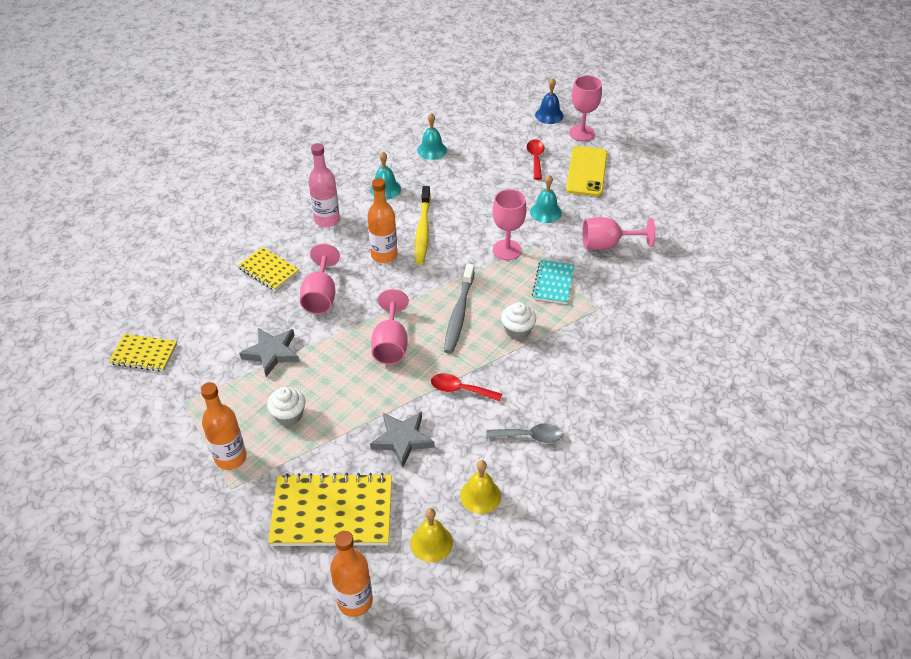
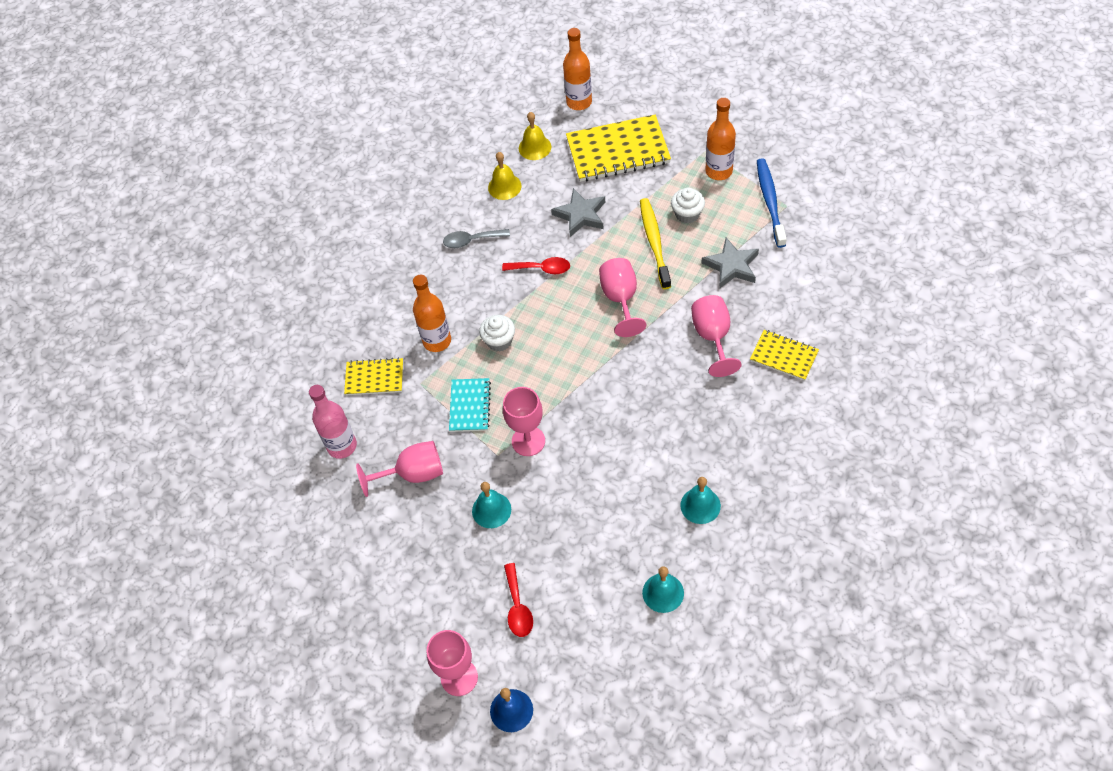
camera: 175 degrees right, 10 degrees up
(144, 354) = (852, 239): yellow notebook -> yellow notebook (374, 378)
(197, 409) = (770, 202): none -> blue toothbrush
(327, 220) = (751, 439): pink bottle -> pink bottle (342, 446)
(384, 255) = (665, 403): orange bottle -> orange bottle (437, 341)
(423, 230) = (633, 449): yellow toothbrush -> yellow toothbrush (654, 243)
(459, 313) = (562, 347): grey toothbrush -> none
(586, 171) = (446, 596): yellow phone -> none

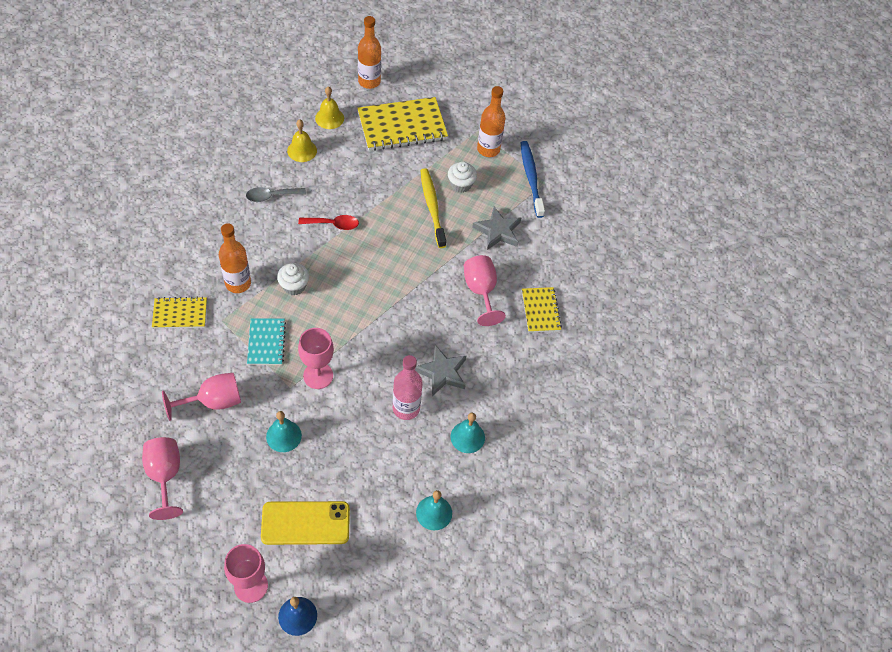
camera: 15 degrees left, 0 degrees up
(342, 446) = (148, 374): pink bottle -> pink bottle (406, 408)
(518, 607) = (305, 523): red spoon -> yellow phone
(580, 215) = (368, 179): grey star -> grey star (442, 372)
(621, 299) = (402, 255): pink goblet -> pink goblet (165, 476)
(784, 356) = (540, 311): yellow notebook -> yellow notebook turned 60 degrees clockwise

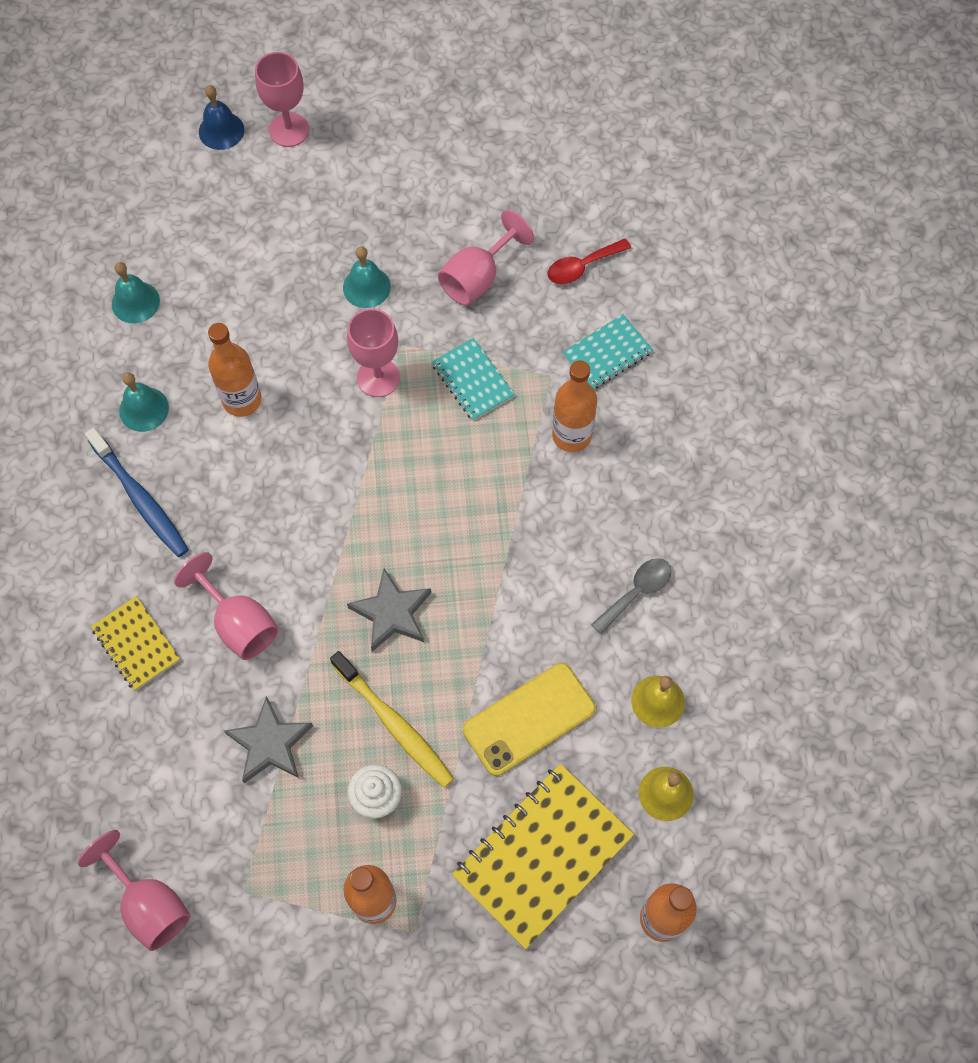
camera: 155 degrees right, 10 degrees up
(165, 476) = (463, 176): pink goblet -> pink goblet (149, 904)
(180, 314) = (607, 353): yellow notebook -> turquoise notebook
(294, 286) = (497, 475): white cupcake -> none
(305, 523) = (274, 214): yellow phone -> yellow phone (529, 719)
(333, 224) = (516, 601): red spoon -> red spoon (582, 266)
(406, 408) = (242, 400): pink bottle -> orange bottle
(442, 372) = (224, 472): grey star -> grey star (392, 613)
(531, 178) = (271, 884): blue toothbrush -> blue toothbrush (140, 498)

